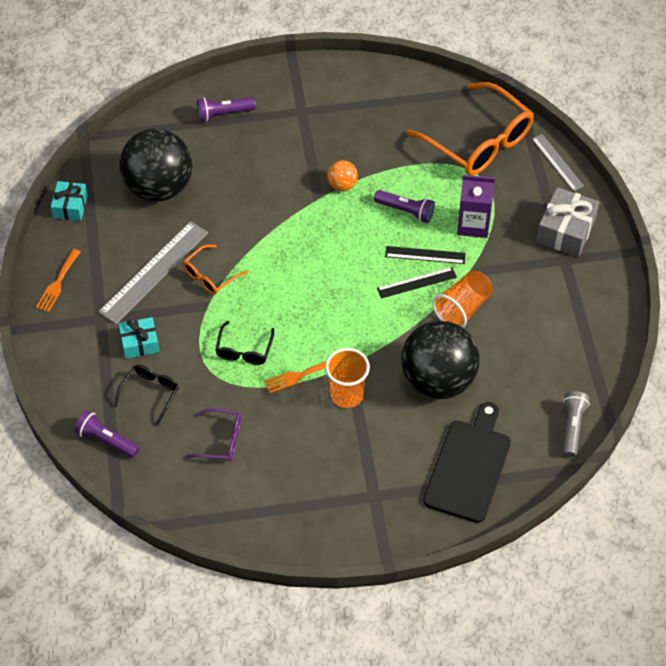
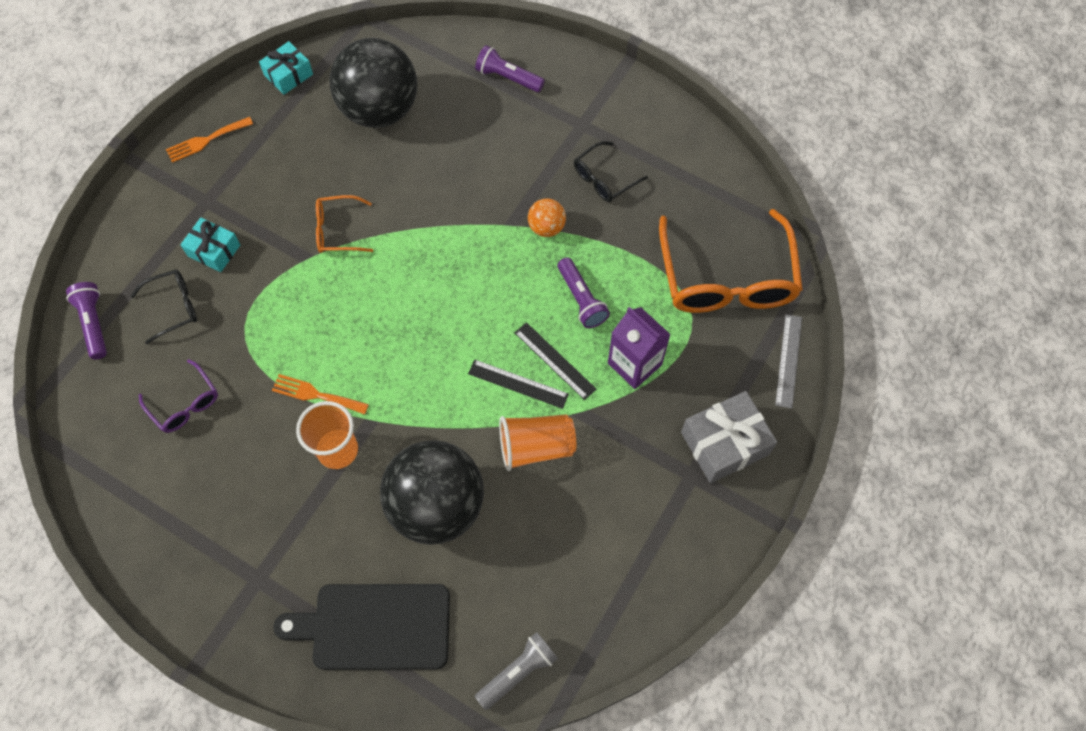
camera: 40 degrees right, 10 degrees up
(154, 272) = (294, 190): grey ruler -> none
(244, 350) = (293, 328): black glasses -> black glasses (604, 178)
(469, 467) = (374, 626): black cutting board -> black cutting board turned 150 degrees counterclockwise

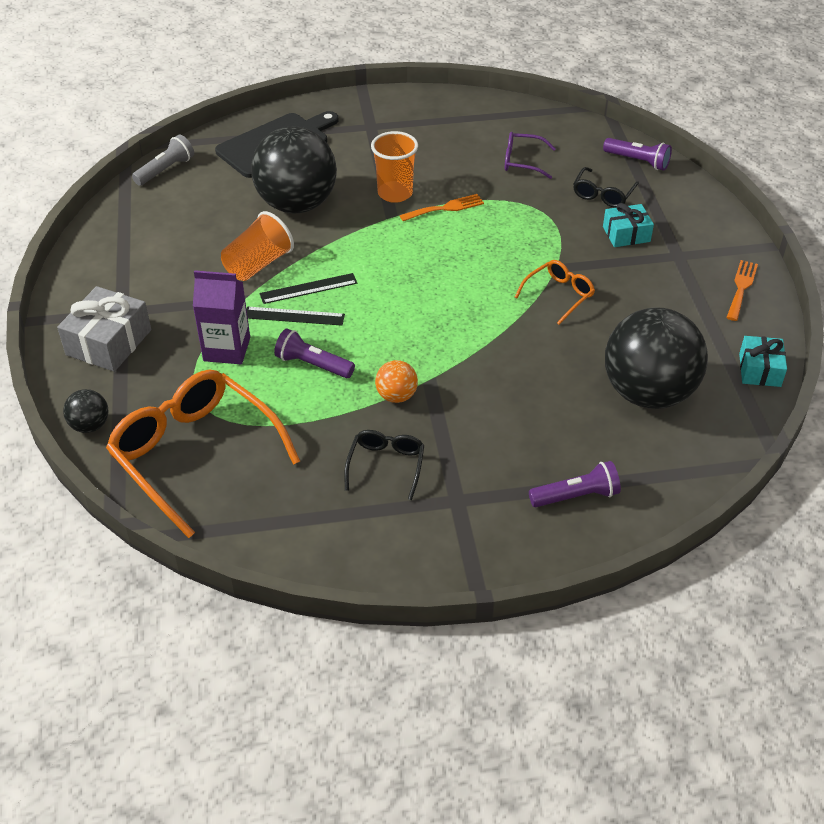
camera: 140 degrees right, 20 degrees down
(518, 672) = (165, 170): grey flashlight -> grey flashlight turned 150 degrees counterclockwise
(788, 360) = (90, 425): grey ruler -> black ball

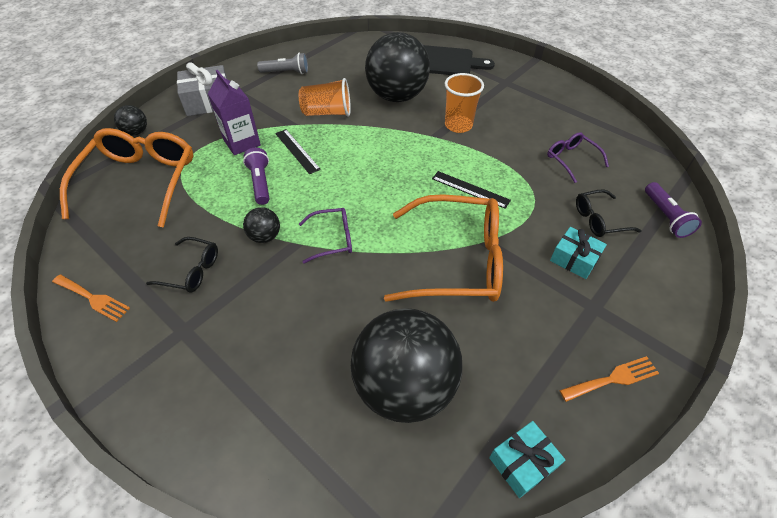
camera: 50 degrees right, 5 degrees up
(165, 170) = (366, 42): grey flashlight -> grey flashlight (286, 72)
(308, 288) = (328, 142): black ruler -> black ruler (470, 189)
(386, 465) = (192, 271): black glasses -> black glasses turned 45 degrees clockwise
(396, 396) = (265, 236): orange ball -> black ball
(445, 208) = (474, 153): orange fork -> orange fork (93, 298)
(451, 354) = (333, 239): none -> purple glasses
(559, 295) = (457, 260): orange glasses -> orange glasses, size x2.07
(576, 496) = (239, 407): purple flashlight -> none

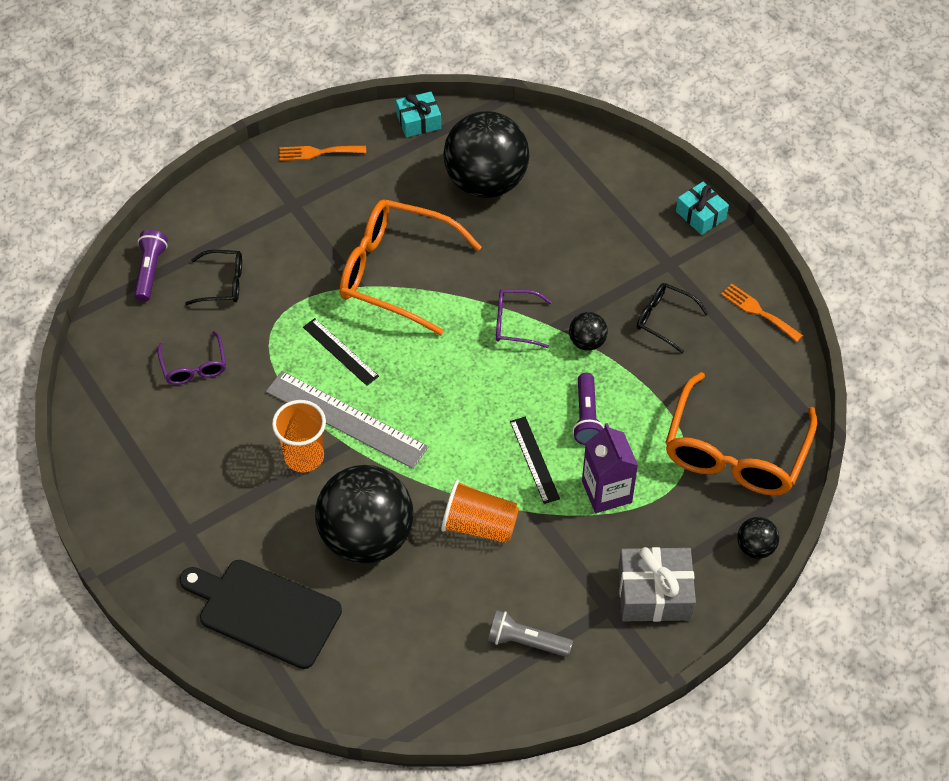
camera: 165 degrees left, 5 degrees up
(441, 149) = (346, 419): none -> grey ruler
(574, 259) = (279, 249): turquoise gift -> turquoise gift (700, 215)

